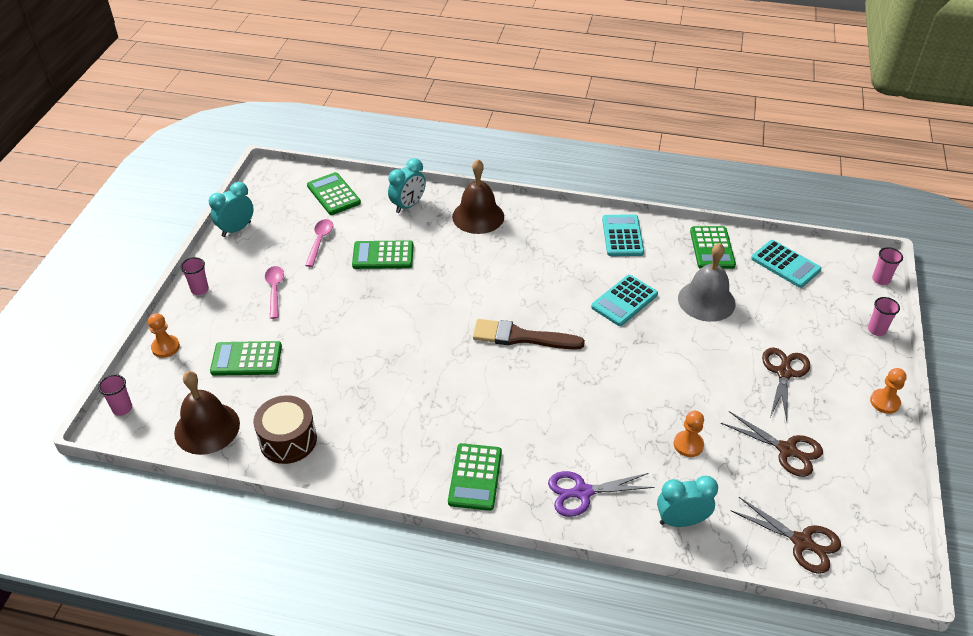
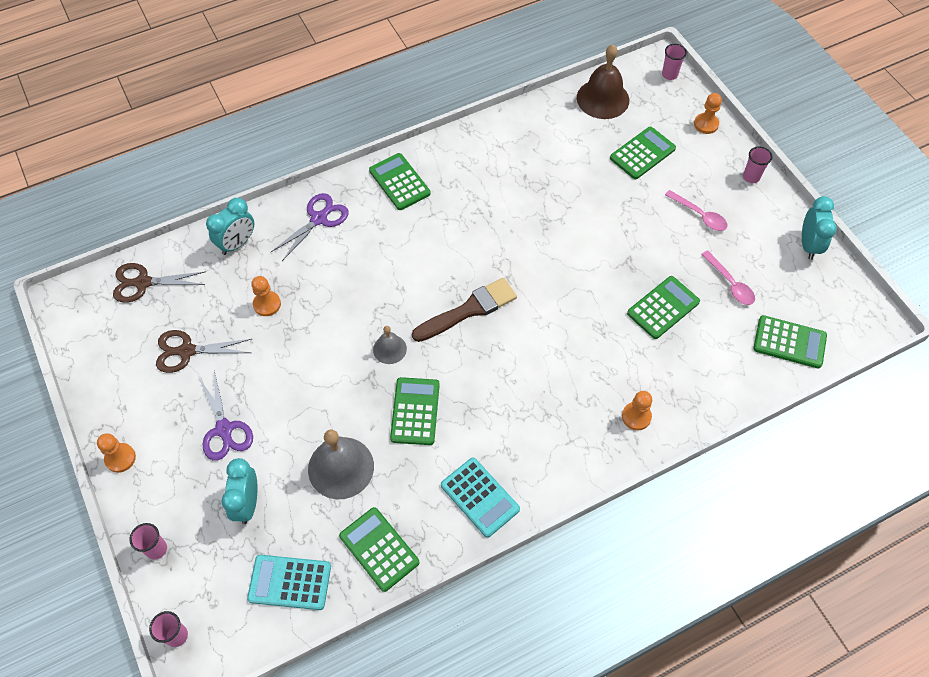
camera: 140 degrees right, 15 degrees up
(288, 440) = (544, 125): brown drum -> none
(408, 205) = (711, 380): turquoise clock -> turquoise clock (247, 503)
(478, 216) = (636, 416): brown bell -> orange pawn
(608, 349) = (389, 349): none -> grey bell
(624, 301) = (415, 411): turquoise calculator -> green calculator
(784, 373) = (224, 429): brown scissors -> purple scissors

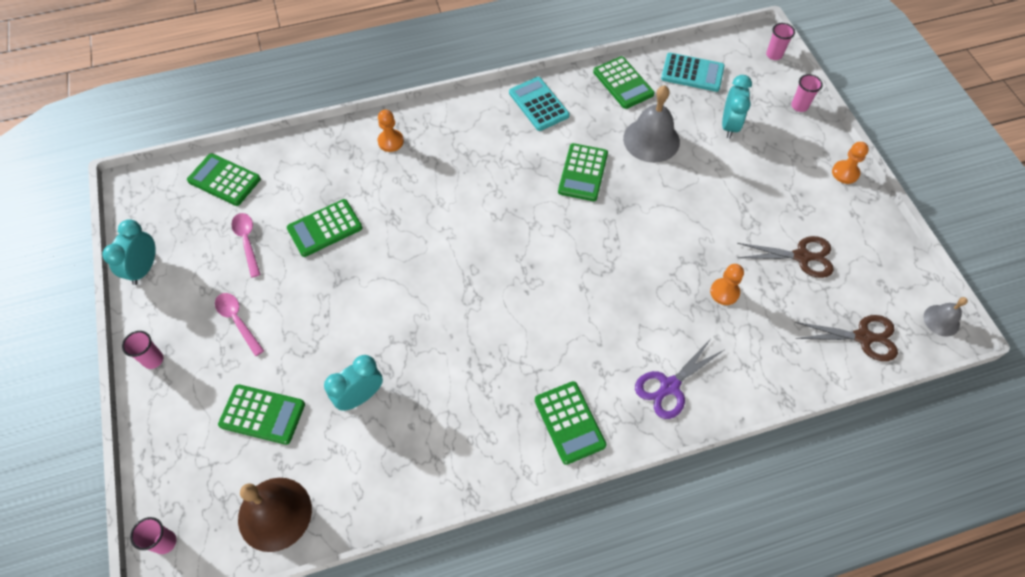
camera: 170 degrees left, 0 degrees up
(224, 429) = (755, 182): purple scissors -> none
(237, 243) = (763, 369): turquoise clock -> turquoise clock (360, 396)
(389, 349) = (600, 229): grey bell -> grey bell (941, 320)
(469, 310) = (516, 255): brown brush -> none
(642, 153) = (262, 414): green calculator -> green calculator turned 135 degrees counterclockwise
(706, 124) = (162, 446): orange pawn -> none

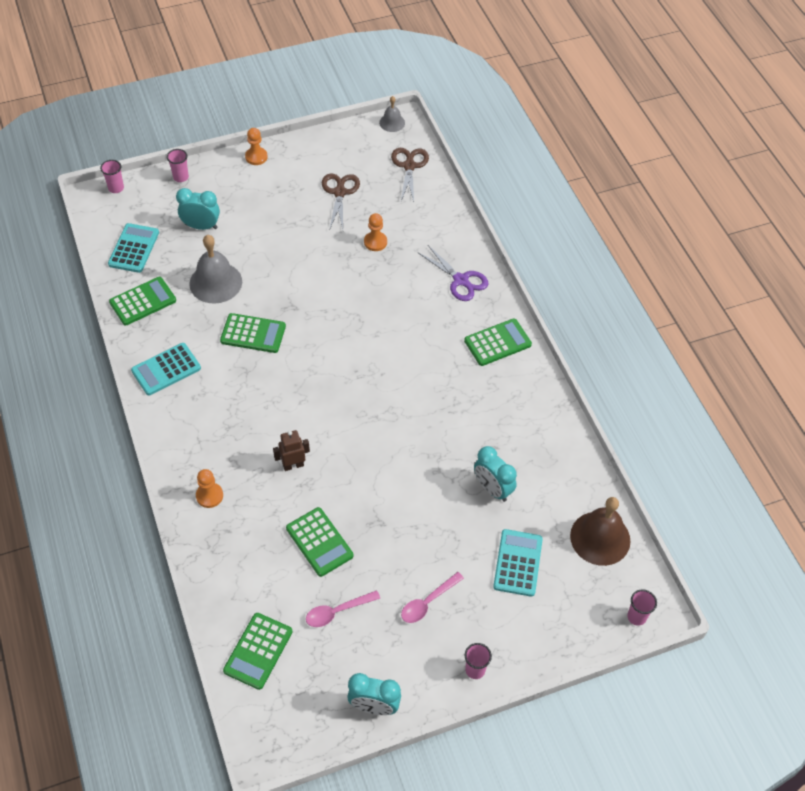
camera: 95 degrees left, 5 degrees down
(262, 414) = (518, 563): green calculator -> turquoise calculator
(416, 207) = (293, 465): none -> brown robot

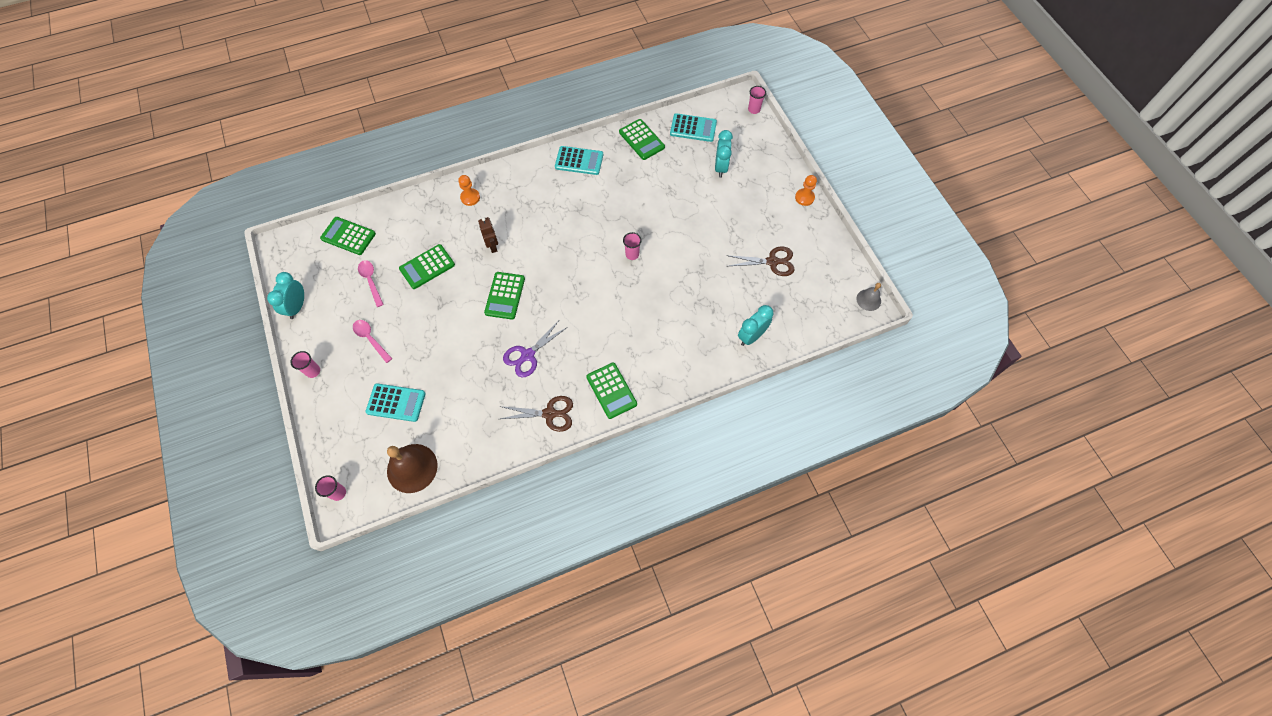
camera: 90 degrees right, 10 degrees up
(166, 369) = (579, 161): turquoise calculator -> turquoise calculator turned 135 degrees clockwise
(181, 177) = (772, 149): pink cup -> pink cup (632, 254)
(215, 282) = (663, 182): grey bell -> none
(253, 334) = (614, 211): green calculator -> green calculator (505, 296)
(375, 242) = (717, 291): orange pawn -> none
(409, 166) = (814, 316): brown scissors -> brown scissors (549, 414)
(460, 280) = (680, 360): purple scissors -> purple scissors (528, 355)
(492, 489) = (464, 385): turquoise clock -> turquoise clock (751, 336)

